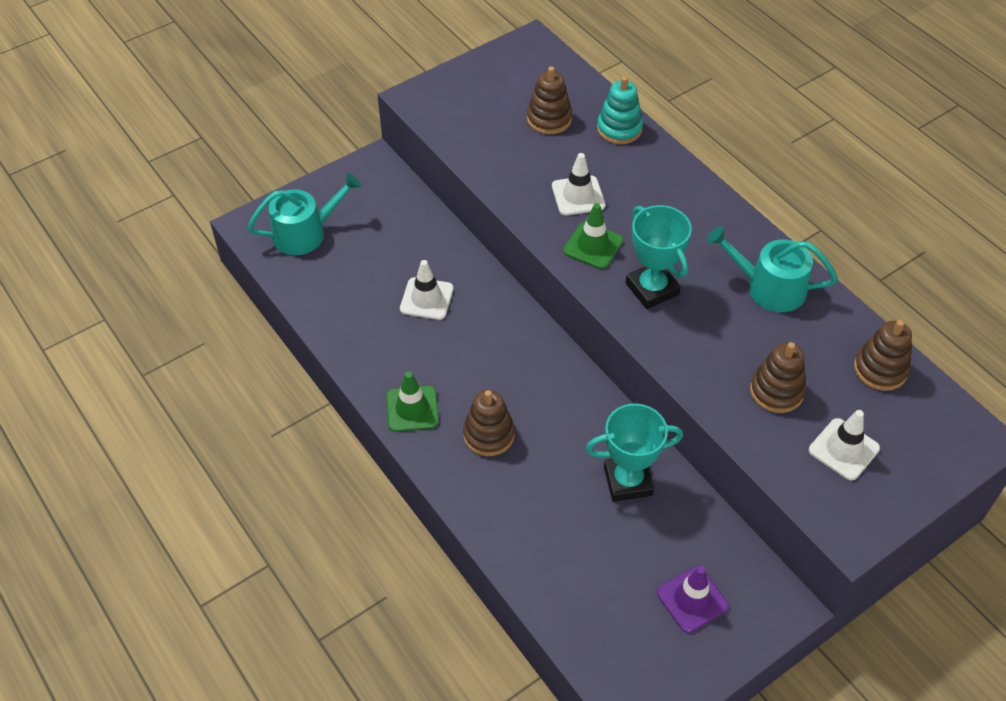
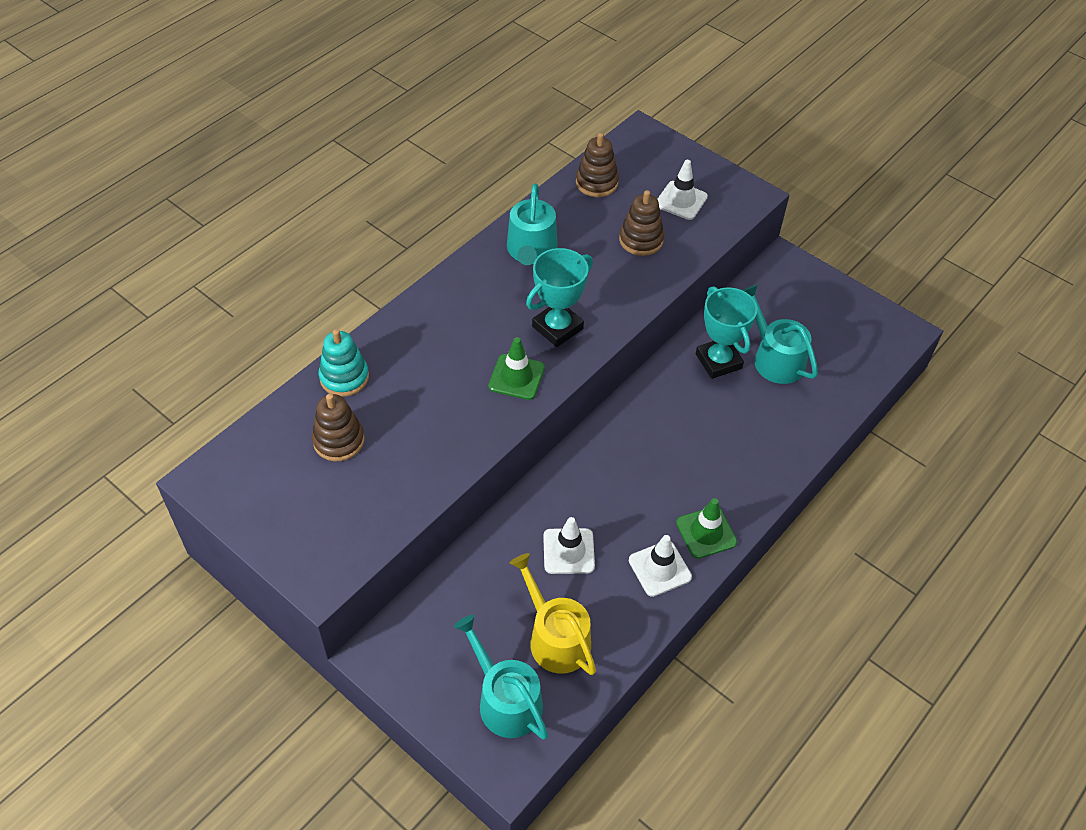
camera: 105 degrees left, 0 degrees up
(347, 273) = (555, 637): none -> yellow watering can
(489, 434) = (711, 466): brown stacking toy -> none
(578, 196) = (451, 398): white traffic cone -> white traffic cone (659, 568)
(622, 541) = (774, 358): none -> turquoise watering can
(692, 599) = (804, 311): purple traffic cone -> none

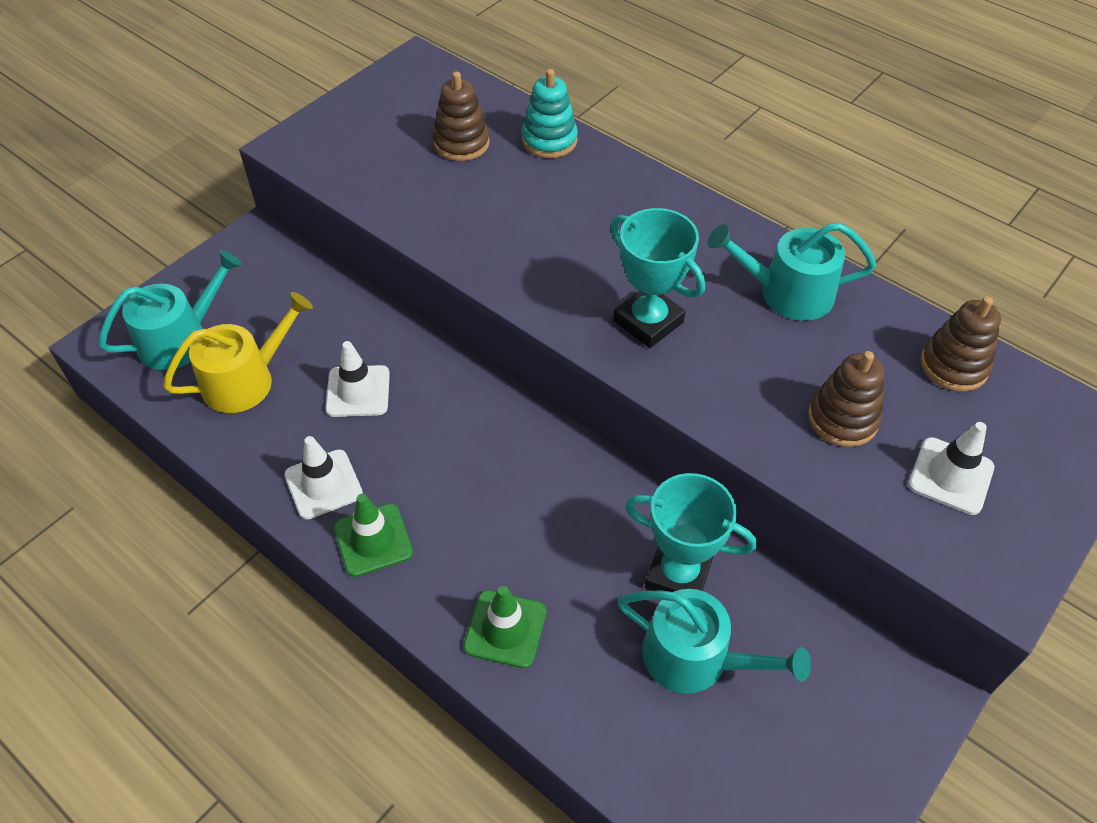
camera: 90 degrees right, 0 degrees up
(516, 377) = (559, 283): green traffic cone -> green traffic cone (505, 629)
(718, 361) = (678, 574): turquoise trophy -> turquoise trophy turned 45 degrees clockwise
(774, 358) = (696, 658): turquoise watering can -> turquoise watering can turned 60 degrees clockwise

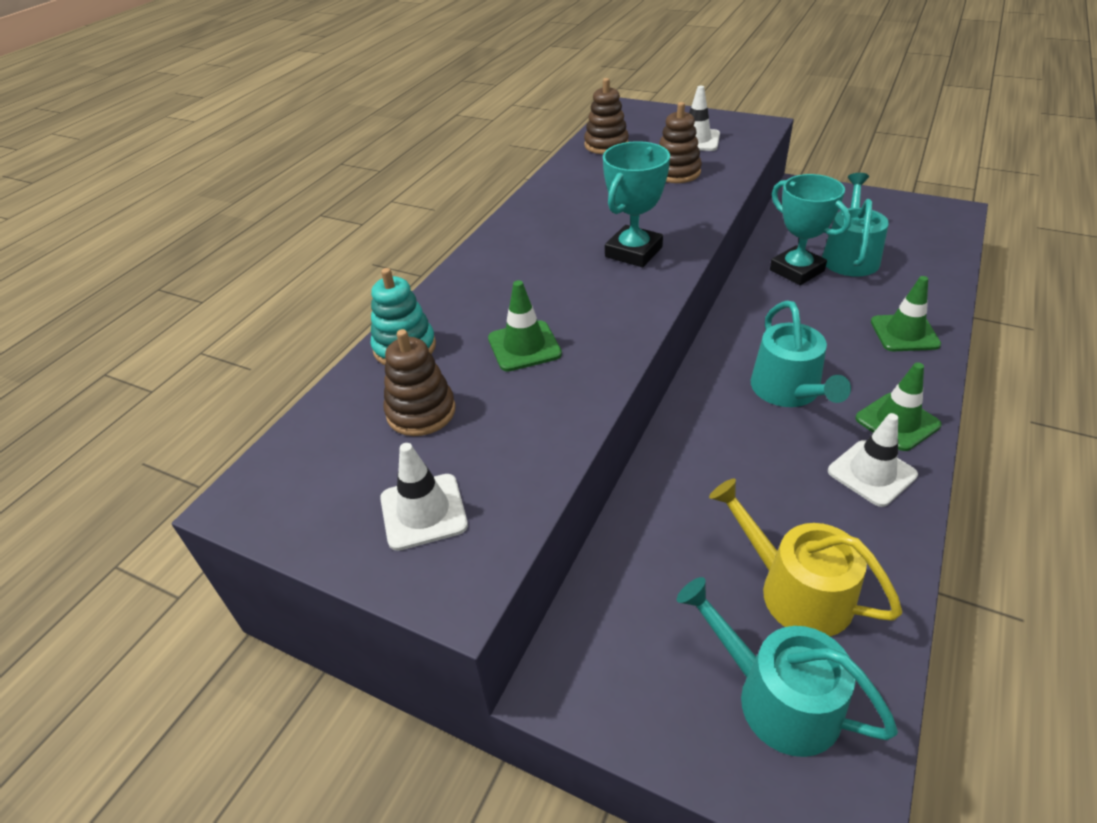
camera: 100 degrees left, 10 degrees down
(358, 391) = (751, 483): white traffic cone -> white traffic cone (423, 512)
(517, 210) = (524, 346): none -> green traffic cone
(678, 574) = (796, 270): turquoise trophy -> turquoise trophy turned 45 degrees counterclockwise
(786, 293) = (569, 202): turquoise watering can -> turquoise watering can (789, 391)

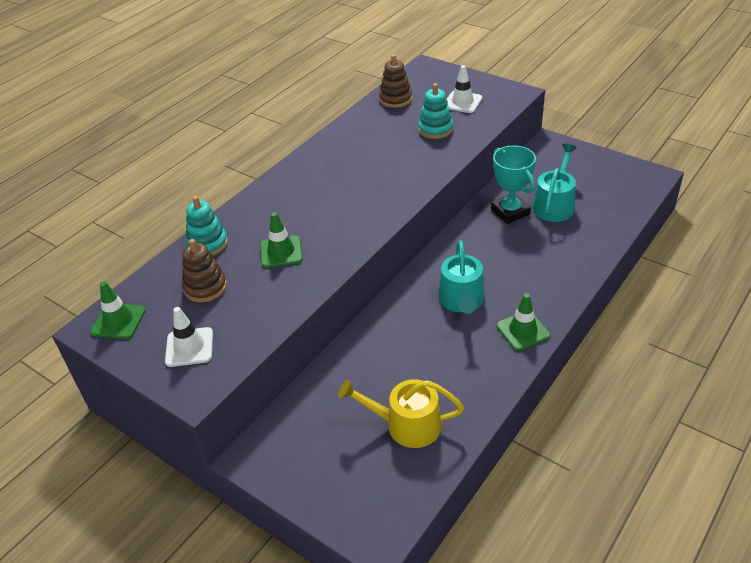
camera: 10 degrees right, 0 degrees up
(633, 252) = (377, 191): turquoise trophy -> none
(676, 172) = (435, 129): brown stacking toy -> turquoise stacking toy
(776, 697) = (368, 480): turquoise watering can -> none
(795, 590) = (406, 425): yellow watering can -> yellow watering can turned 45 degrees counterclockwise
(871, 473) = (488, 362): white traffic cone -> none
(904, 333) = (562, 269): green traffic cone -> green traffic cone (118, 321)

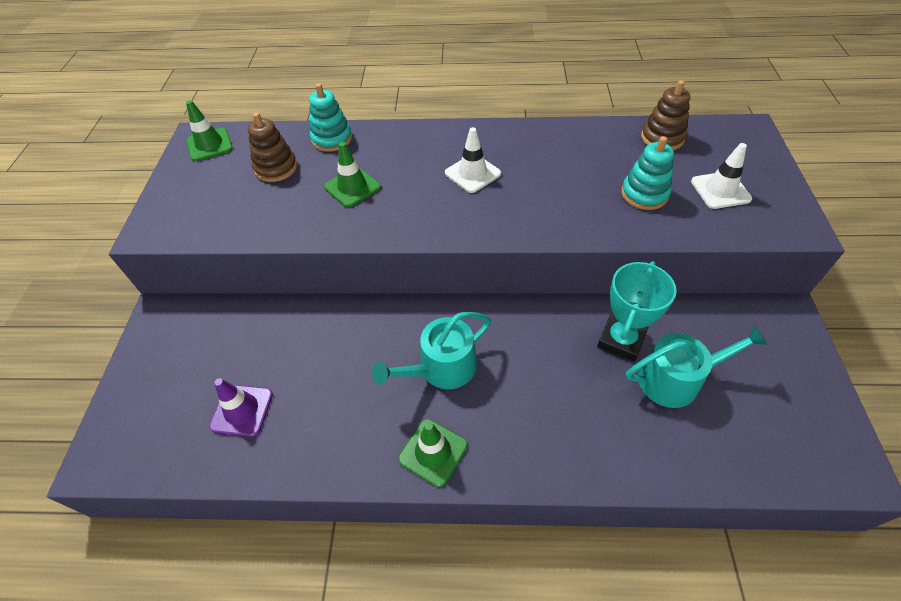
camera: 55 degrees right, 10 degrees up
(189, 347) = (198, 199): white traffic cone -> white traffic cone (472, 173)
(406, 425) = (242, 410): yellow watering can -> purple traffic cone

